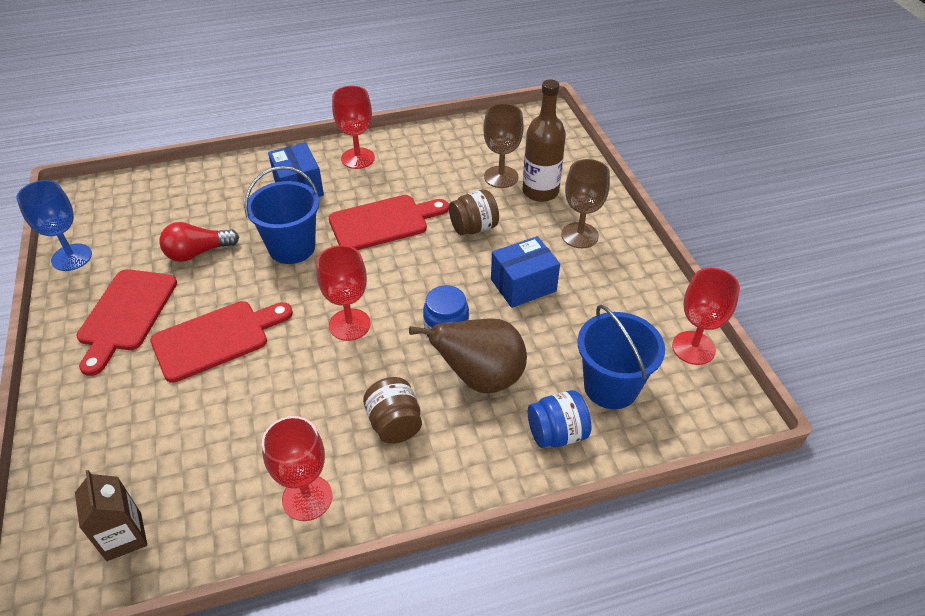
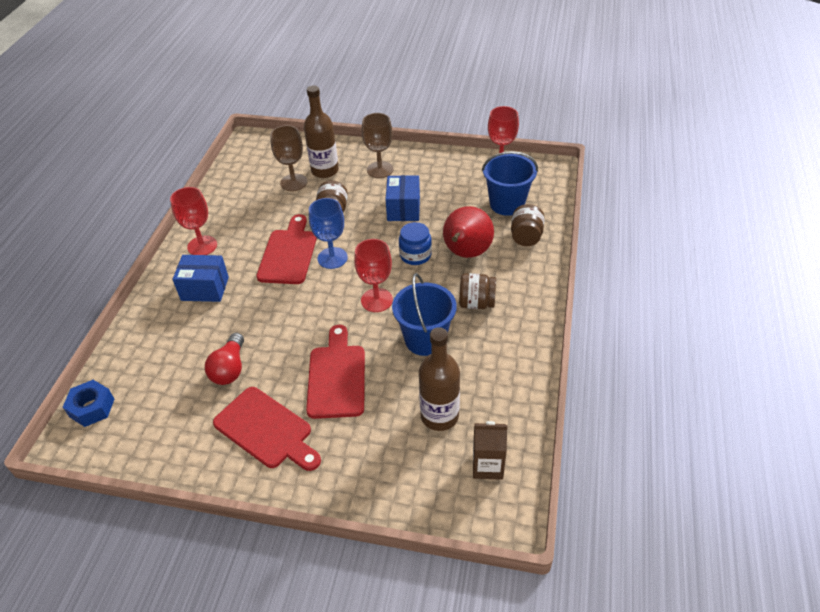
camera: 60 degrees left, 0 degrees up
(71, 257) = (160, 459): blue goblet -> blue goblet (332, 258)
(120, 189) = (92, 408): none -> blue nut
(188, 456) = (439, 416): none -> brown bottle
(292, 248) = (273, 310): blue bucket -> blue bucket (425, 339)
(307, 498) = (509, 360): red goblet -> none
(480, 378) = (466, 253): brown pear -> red pear
(557, 434) = (526, 237): blue jar -> brown jar

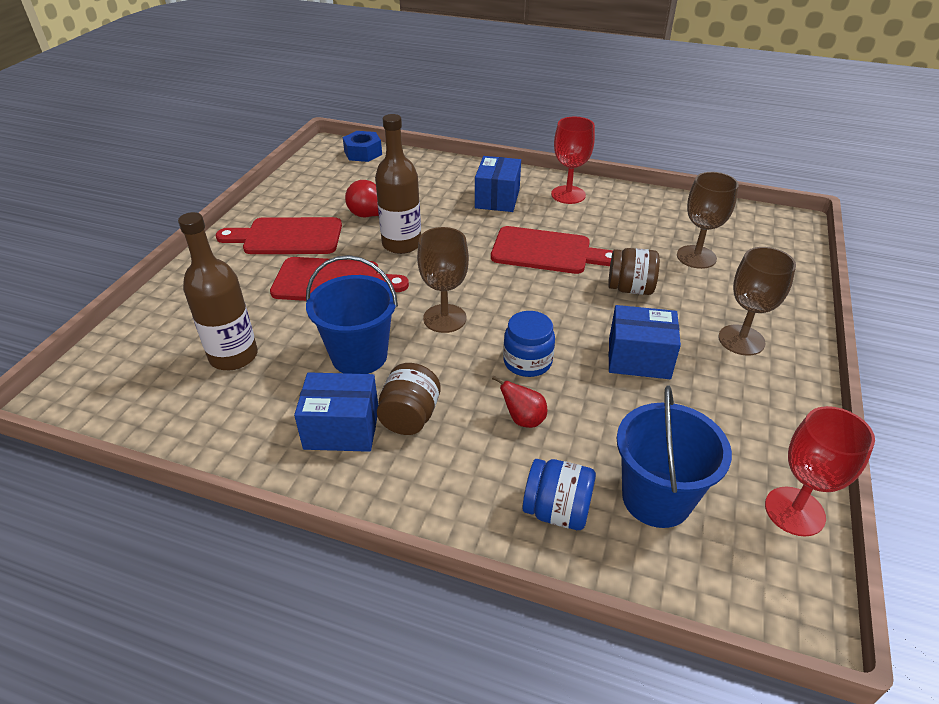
camera: 95 degrees right, 5 degrees down
(266, 430) = (287, 237): red cutting board -> red cutting board turned 45 degrees clockwise
(325, 171) = (729, 284): brown bottle -> brown bottle (401, 244)
(332, 258) = (533, 285): blue goblet -> none
(377, 300) = (444, 318): red goblet -> brown goblet
(466, 253) = (523, 419): red pear -> red pear, size x0.45
(487, 466) = (139, 388): brown carton -> none
(495, 334) = (342, 428): none -> blue box
(526, 237) = (557, 511): brown jar -> blue jar

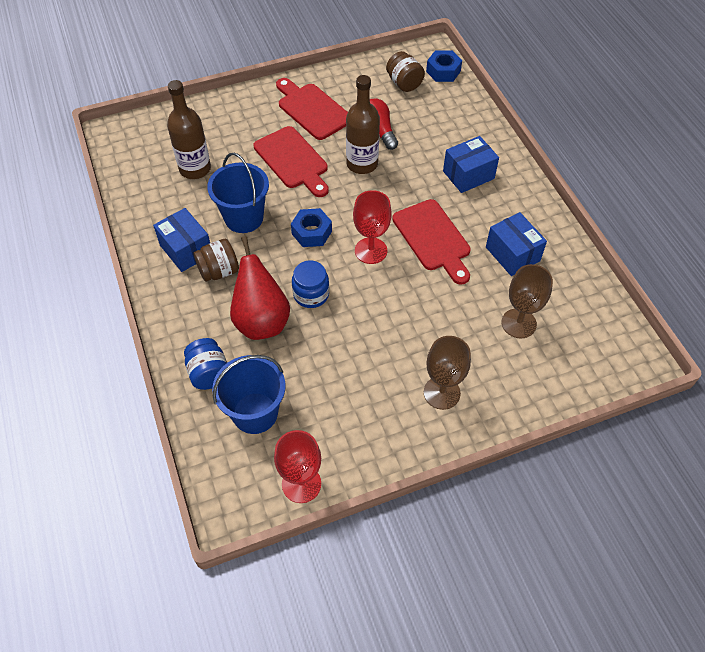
camera: 50 degrees right, 15 degrees up
(444, 318) = (311, 232): brown goblet -> blue nut
(523, 419) = (261, 321): red pear -> red pear, size x2.21
(568, 195) = (519, 209): red goblet -> red goblet (371, 251)
(630, 289) = (438, 305): brown jar -> brown jar (404, 83)
(639, 358) = (367, 347): blue box -> blue box (512, 254)

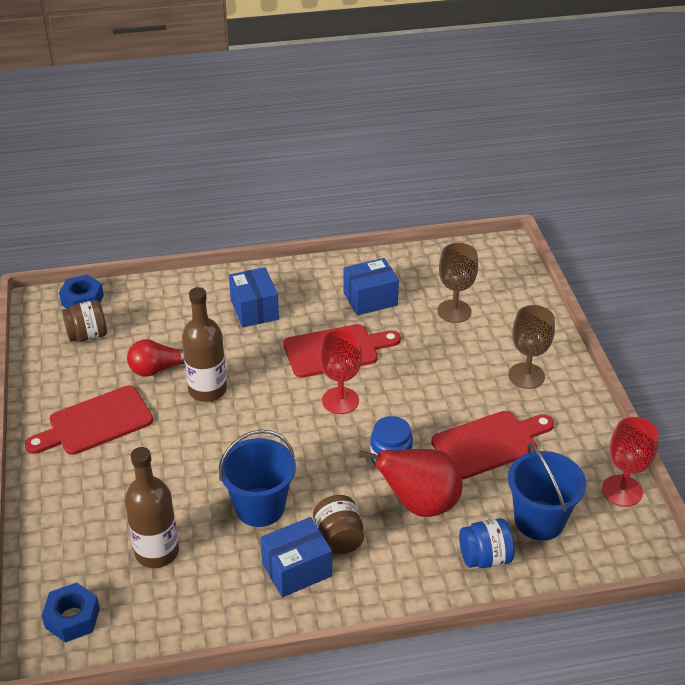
camera: 80 degrees left, 15 degrees down
(293, 160) = (178, 451): red cutting board -> red cutting board (489, 443)
(311, 232) = (301, 446): blue nut -> blue nut (72, 618)

